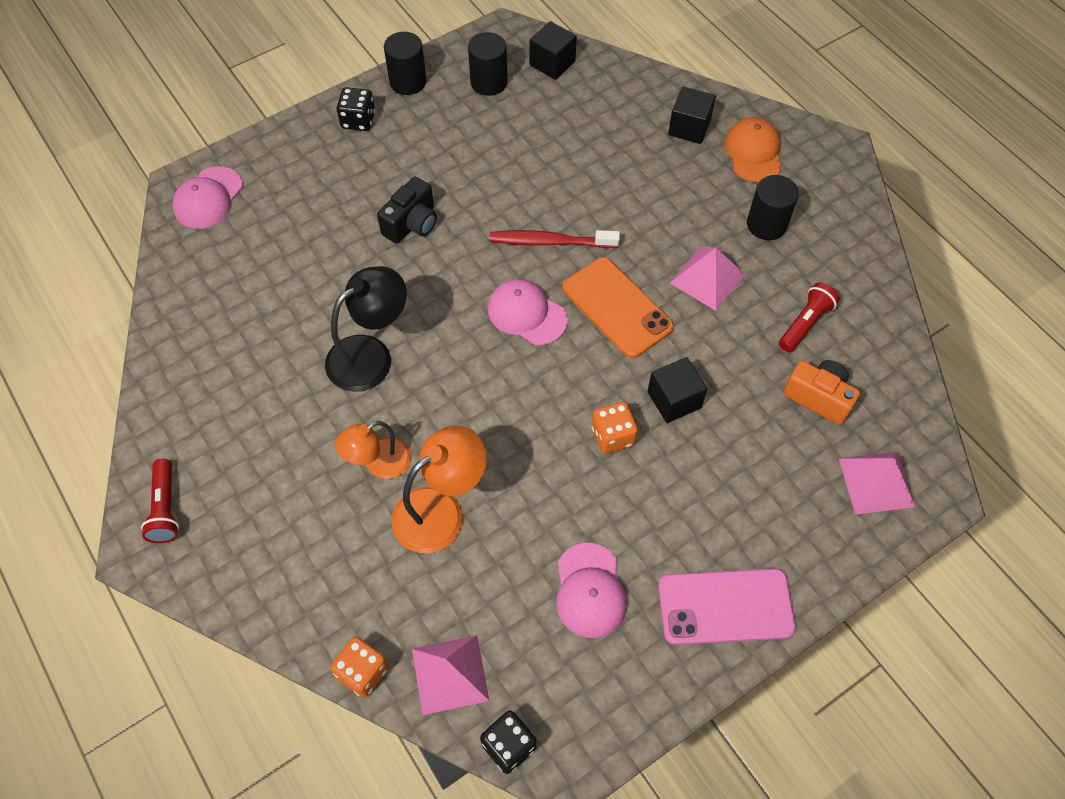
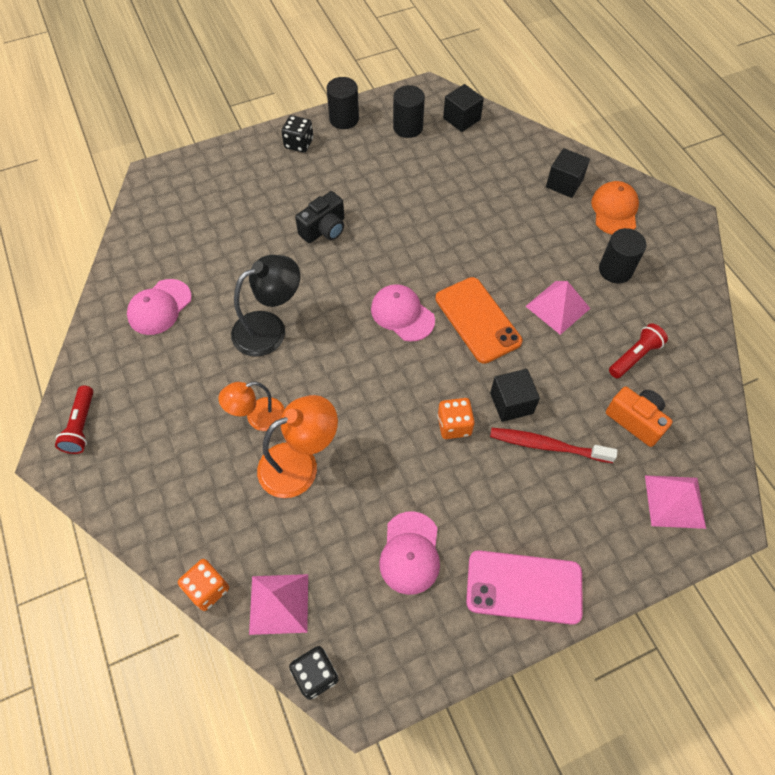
camera: 10 degrees right, 0 degrees up
(208, 198) = (170, 188): pink cap -> pink cap (159, 307)
(550, 242) = (433, 259): red toothbrush -> red toothbrush (547, 446)

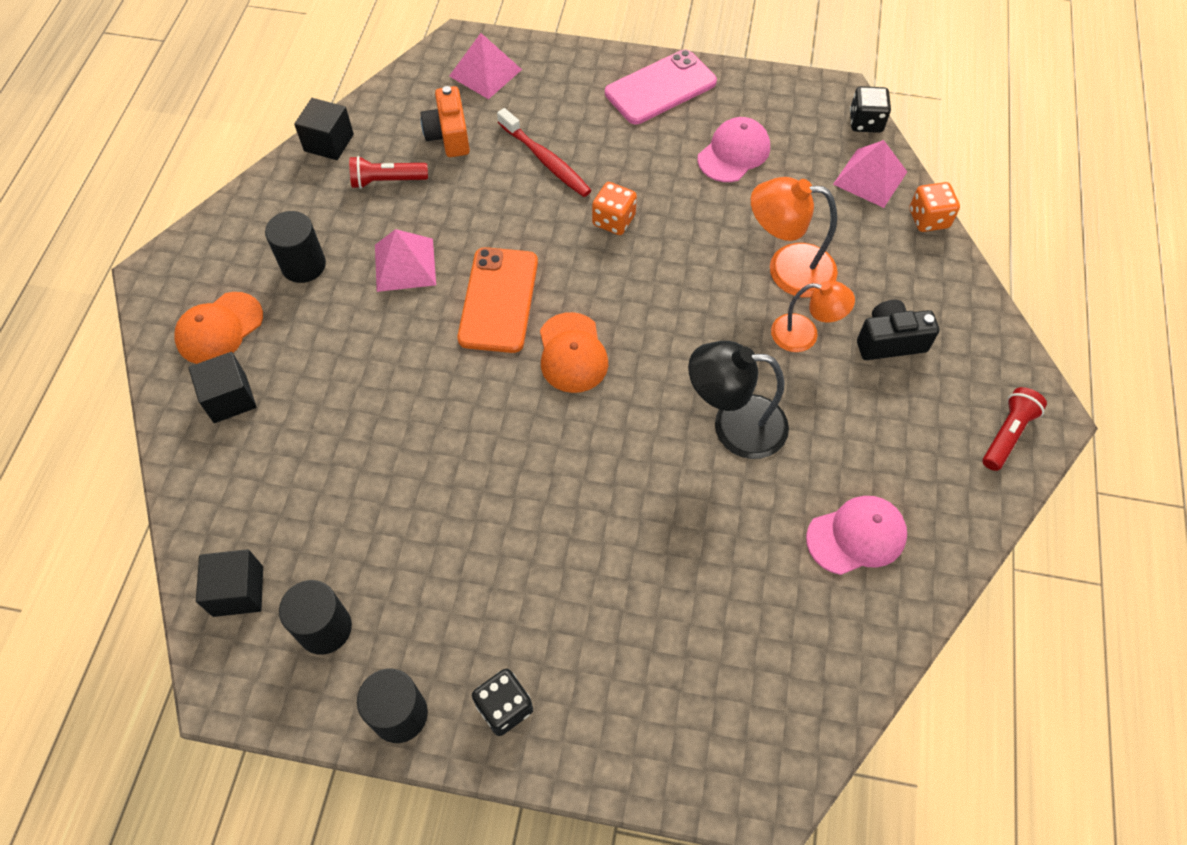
camera: 145 degrees left, 0 degrees up
(324, 229) = (577, 522): black camera -> black camera (889, 341)
(402, 314) = (572, 353): pink cap -> orange cap
(511, 403) = (543, 208): black cube -> black cube (329, 142)
(524, 587) = (660, 88): pink phone -> pink phone turned 75 degrees counterclockwise

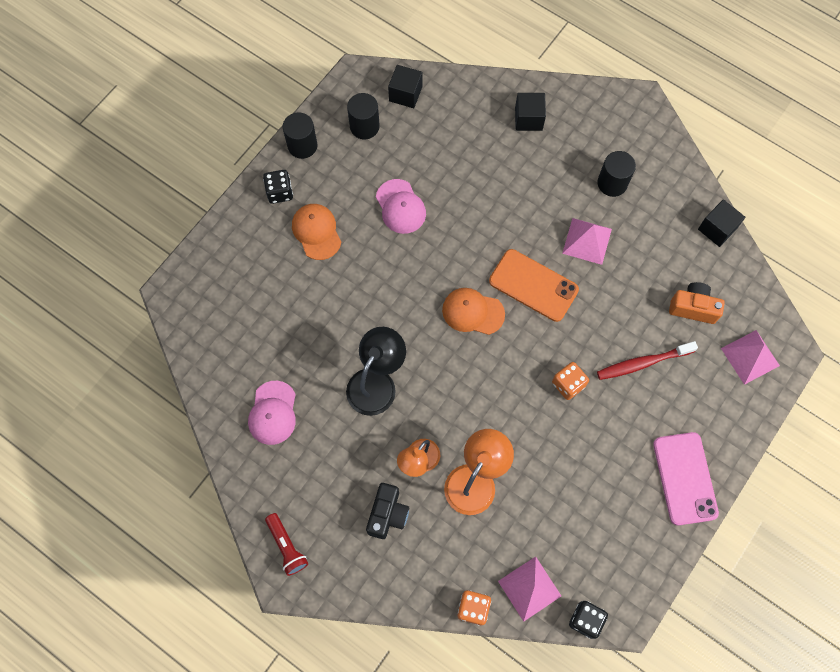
camera: 115 degrees right, 10 degrees up
(219, 328) = (582, 125): orange cap -> orange cap (316, 232)
(387, 181) = (665, 254): red flashlight -> none
(734, 153) = (595, 499): pink cap -> pink cap (400, 207)

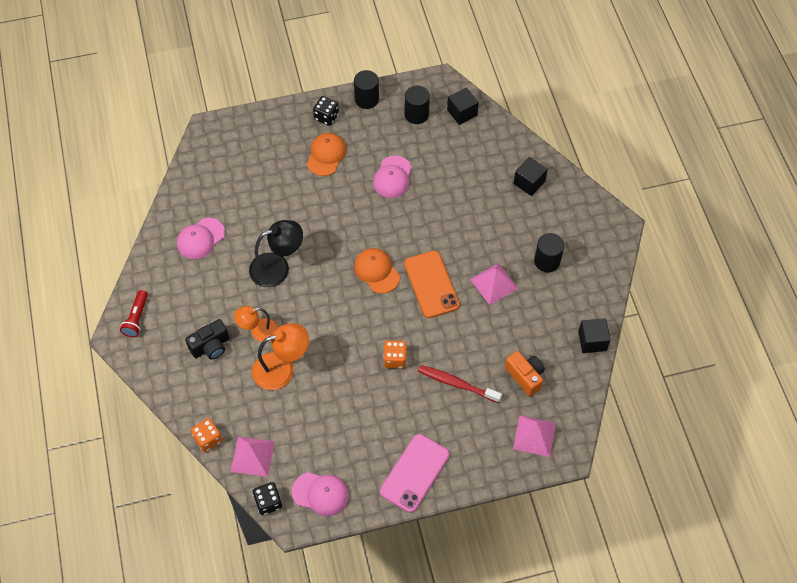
camera: 40 degrees right, 10 degrees down
(623, 570) = (320, 494): none -> pink cap

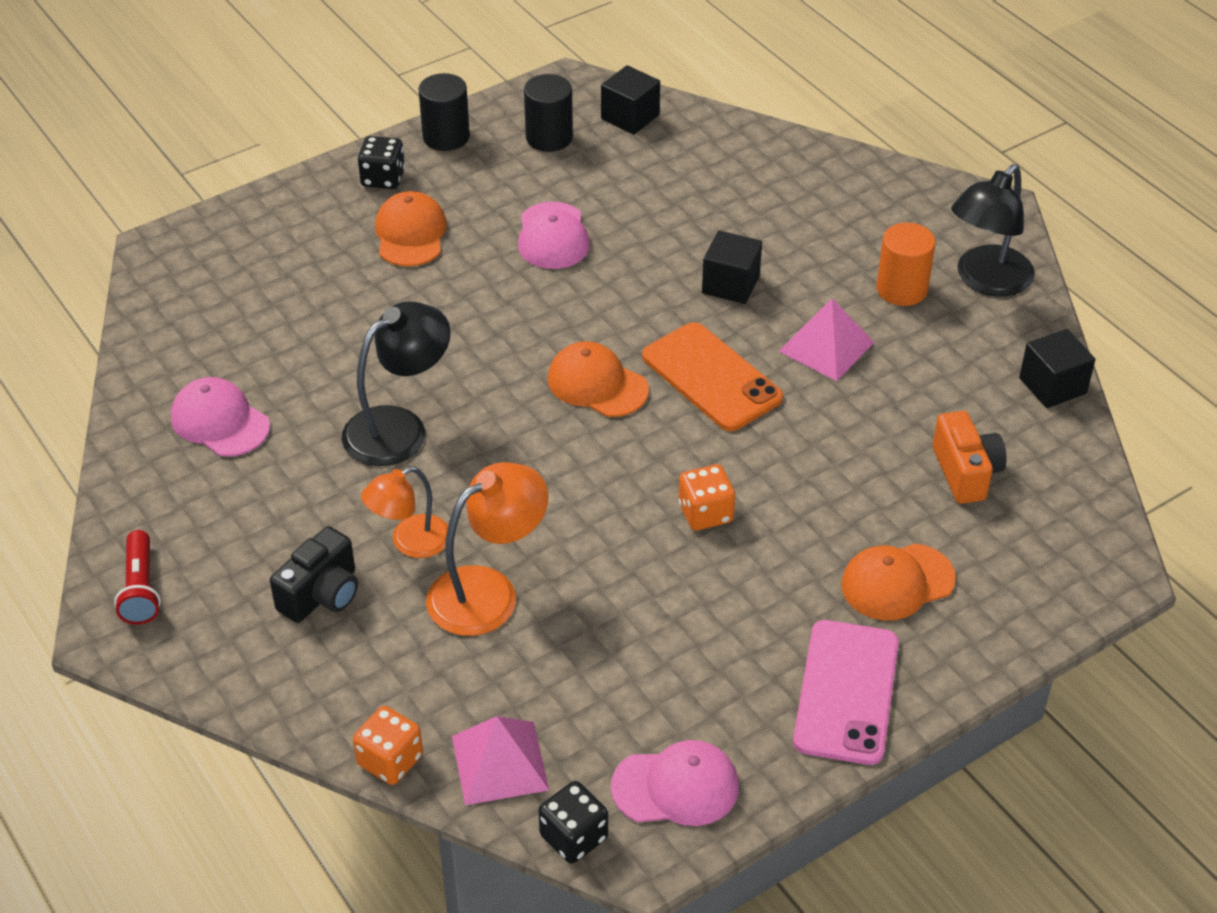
camera: 20 degrees left, 15 degrees down
(200, 238) = (220, 421): pink cap -> pink cap turned 105 degrees clockwise
(457, 384) = (845, 520): red toothbrush -> none
(464, 424) = (897, 582): none -> orange cap
(525, 376) = (966, 473): orange camera -> orange camera turned 45 degrees clockwise
(529, 183) = (804, 186): black cube -> black cube (730, 284)
(534, 436) = (1038, 562): pink pyramid -> none
(547, 261) = (901, 289): black cylinder -> orange cylinder
(591, 269) = (986, 281): none -> black lamp

